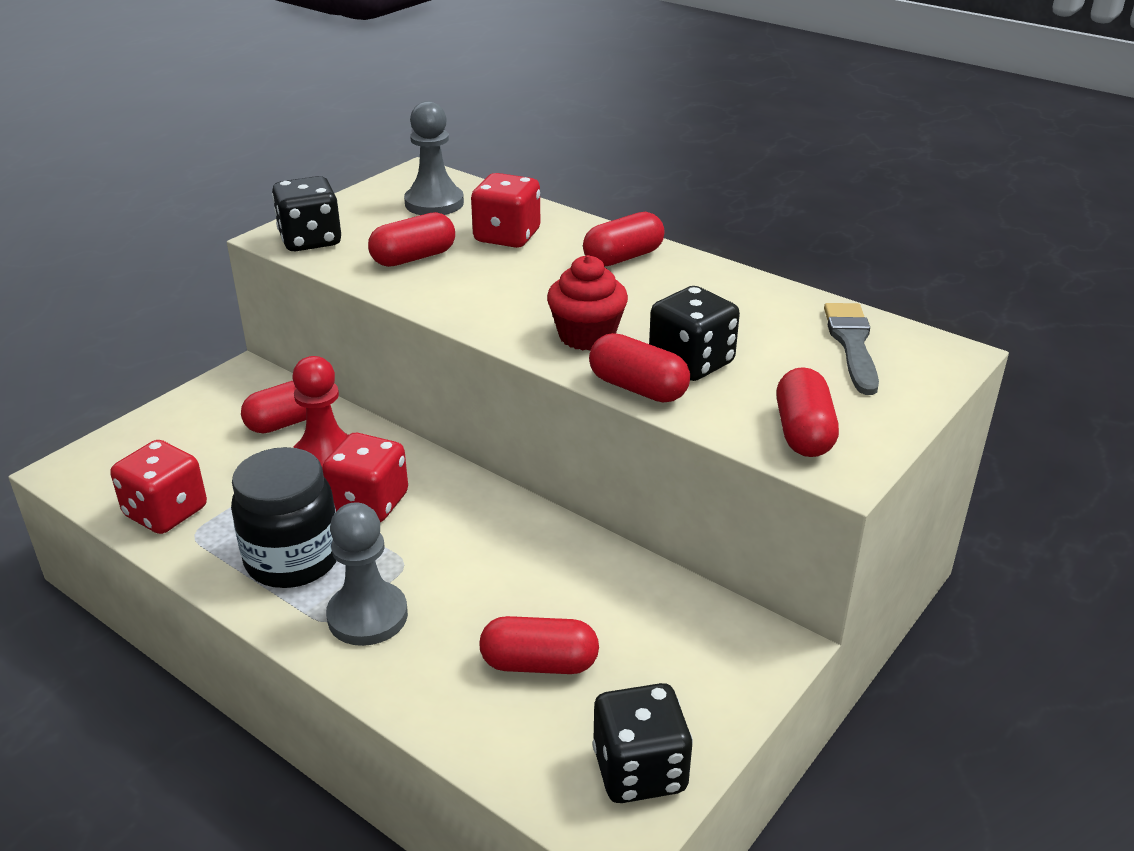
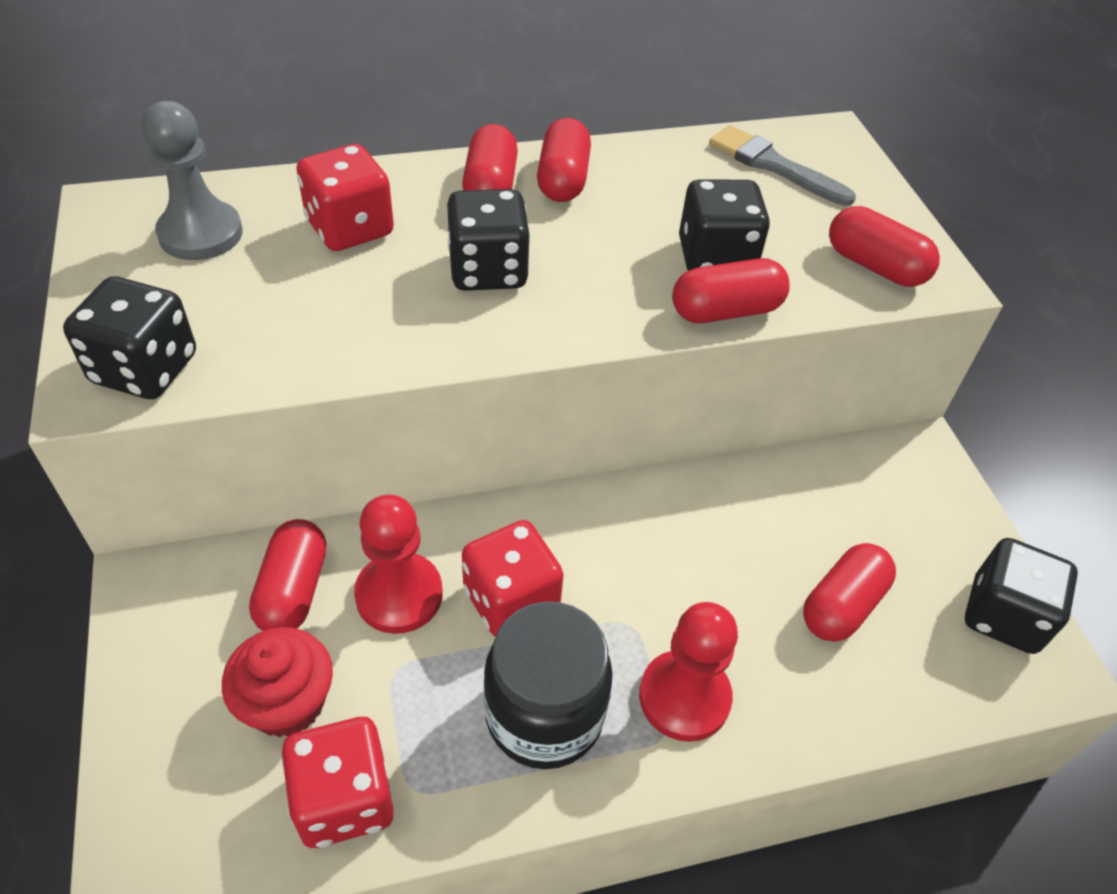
camera: 55 degrees left, 15 degrees up
(367, 616) = (684, 697): grey pawn -> red pawn
(413, 258) = (304, 313): red capsule -> red capsule (563, 180)
(539, 291) = (488, 271): none -> black dice
(586, 336) = (605, 289): red cupcake -> red cupcake (287, 703)

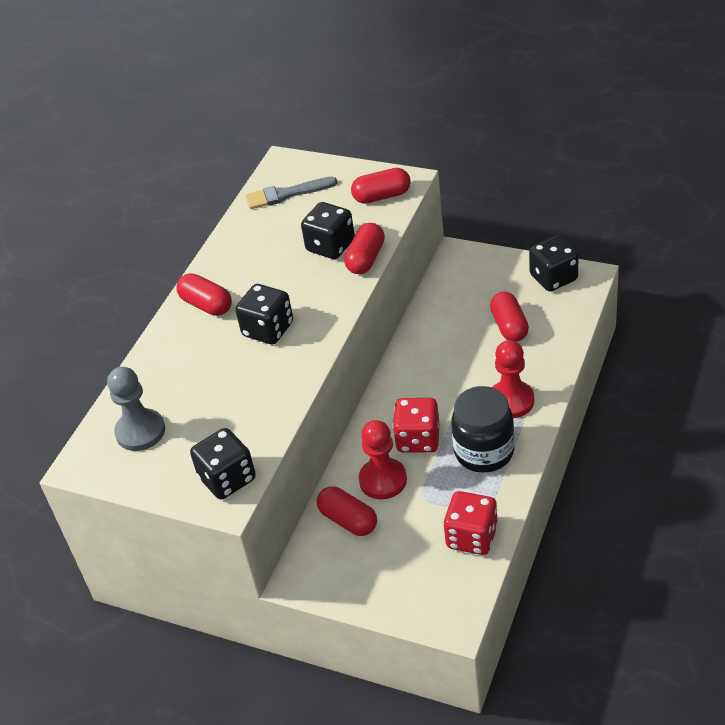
camera: 45 degrees left, 5 degrees down
(287, 703) = (409, 542): red cupcake -> none
(350, 228) = (190, 370): red dice -> none
(563, 180) = (226, 275): red capsule -> none

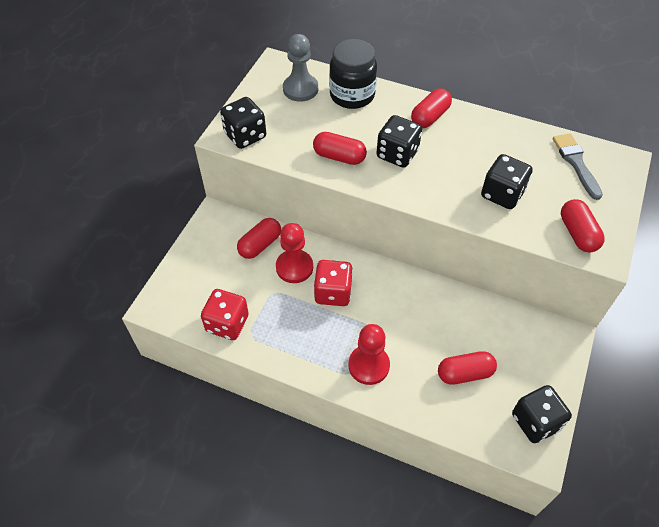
camera: 85 degrees right, 10 degrees up
(366, 259) = (484, 219): red capsule -> red capsule (339, 157)
(484, 452) = (312, 339): black jar -> black jar (352, 95)

